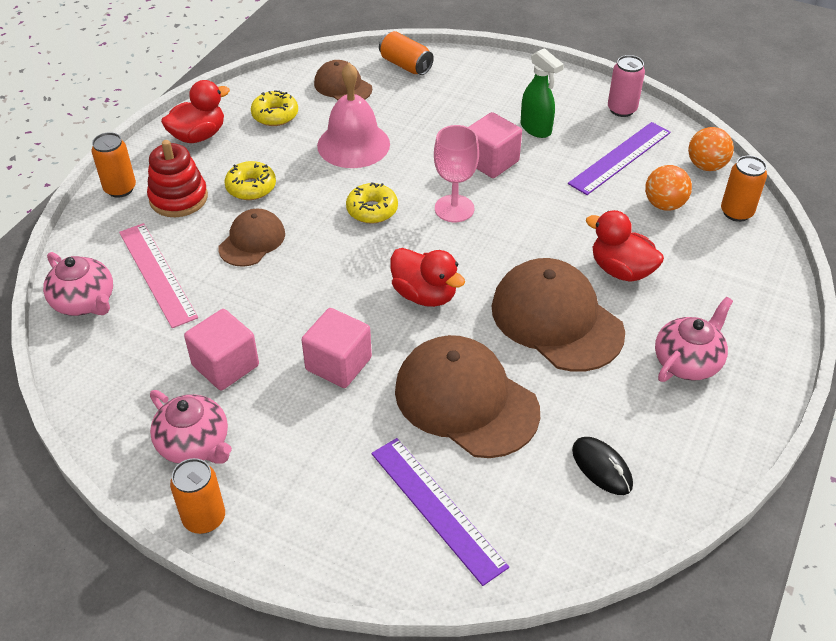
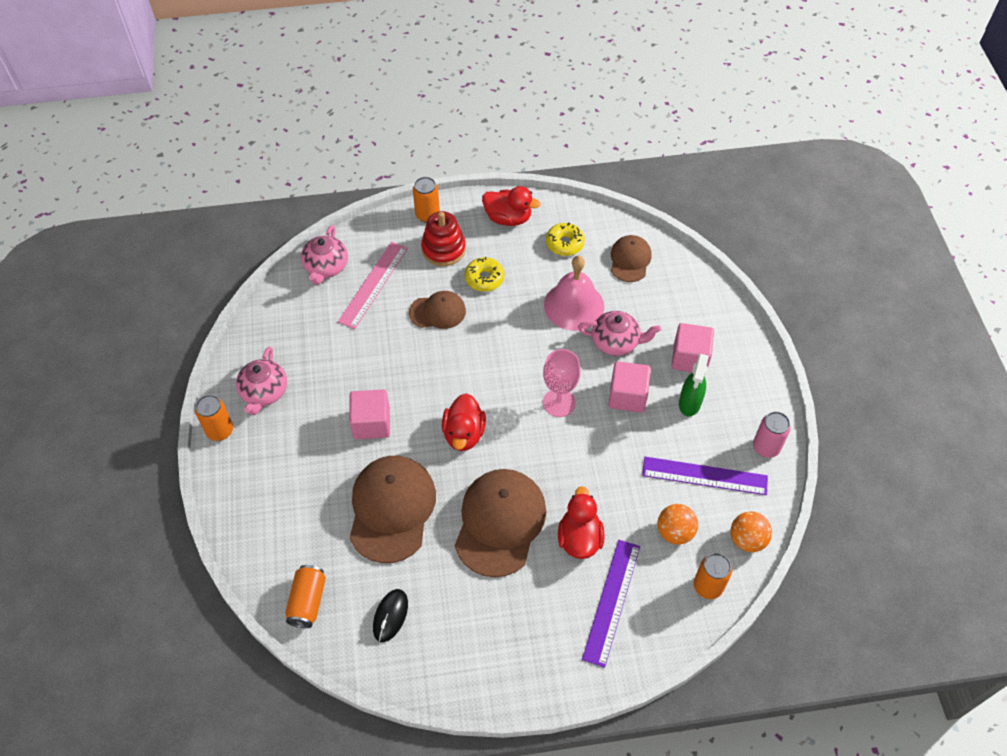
camera: 55 degrees right, 10 degrees up
(225, 365) = (329, 367): pink cube -> pink cube (690, 358)
(372, 210) = (518, 357): yellow donut -> none
(405, 65) = (689, 281): orange can -> orange can (308, 601)
(437, 508) = (300, 541): purple ruler -> purple ruler (611, 601)
(687, 361) = (520, 624): pink teapot -> pink teapot (616, 342)

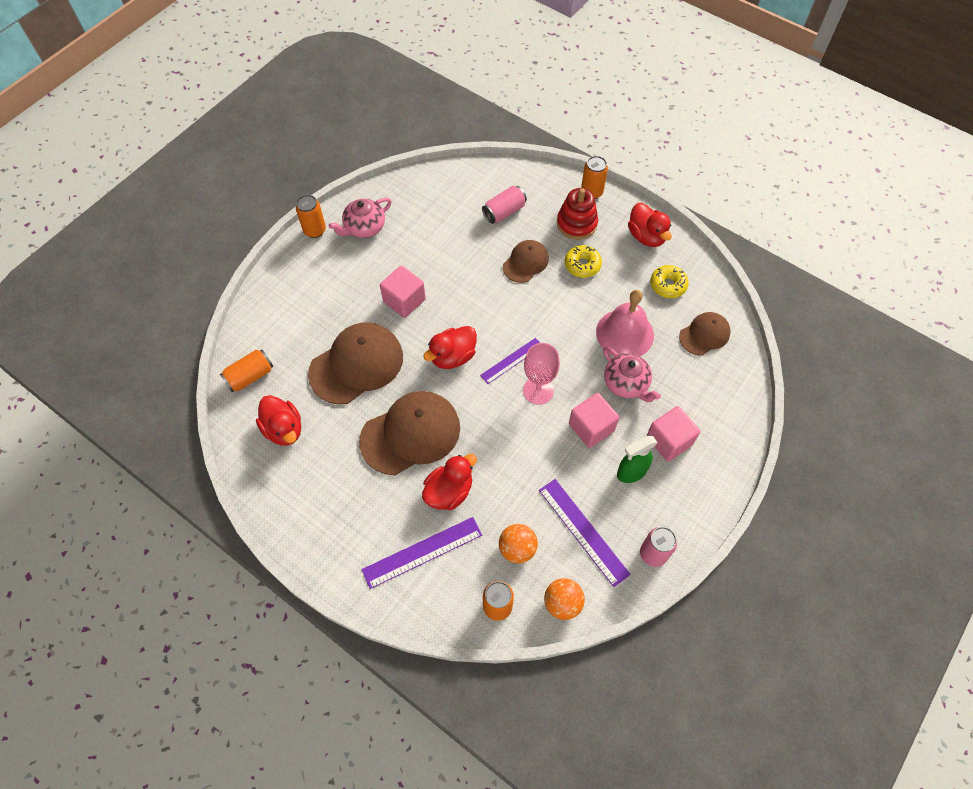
camera: 45 degrees right, 5 degrees up
(326, 267) = (487, 177): pink teapot -> none
(373, 284) = (504, 212): pink ruler -> pink can
(390, 616) = (284, 429): black mouse -> red duck
(437, 312) = (525, 262): brown cap -> brown cap turned 90 degrees counterclockwise
(513, 397) = (511, 360): none -> purple ruler

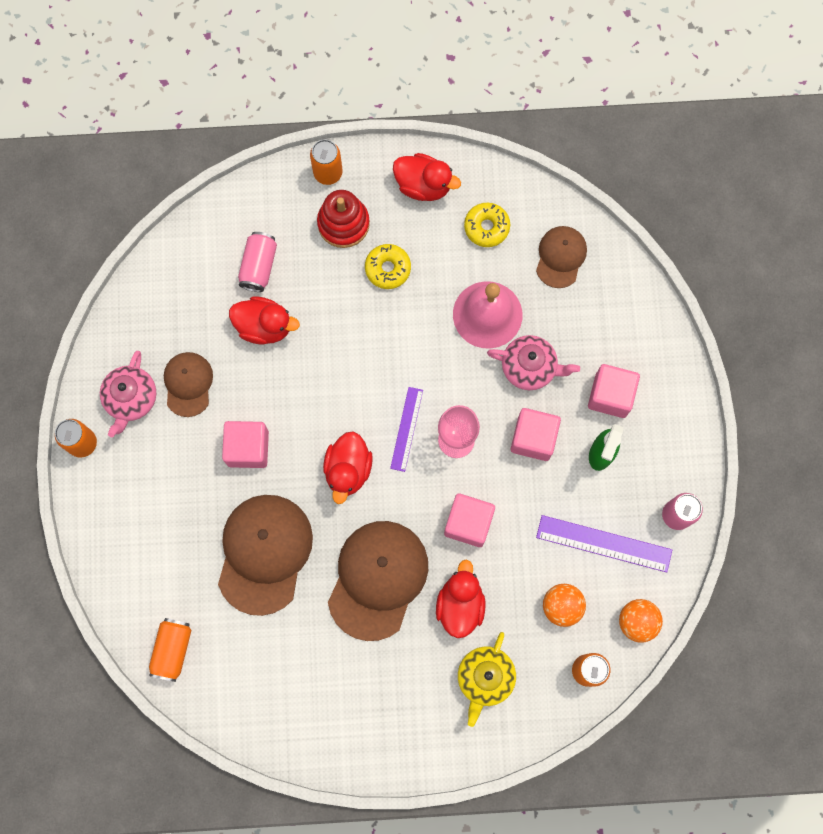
camera: 40 degrees left, 15 degrees up
(284, 429) = (256, 673): red duck -> red duck (264, 326)
(422, 552) = (485, 678): purple ruler -> yellow teapot
(501, 446) = (468, 523): none -> pink cube
(525, 262) = (330, 310): brown cap -> brown cap (188, 384)

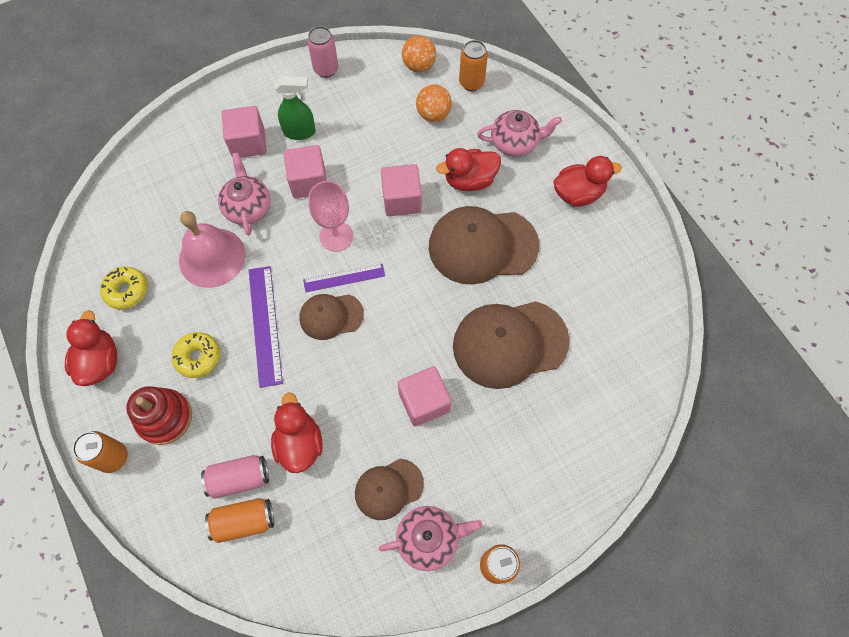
camera: 115 degrees left, 10 degrees down
(172, 650) = (632, 380): orange can -> orange can (244, 521)
(348, 470) = (402, 308): red duck -> red duck (578, 194)
(485, 678) = (515, 143): yellow teapot -> pink teapot
(560, 257) = (136, 222): brown cap -> brown cap (331, 316)
(604, 543) = (371, 105): purple ruler -> purple ruler (265, 325)

